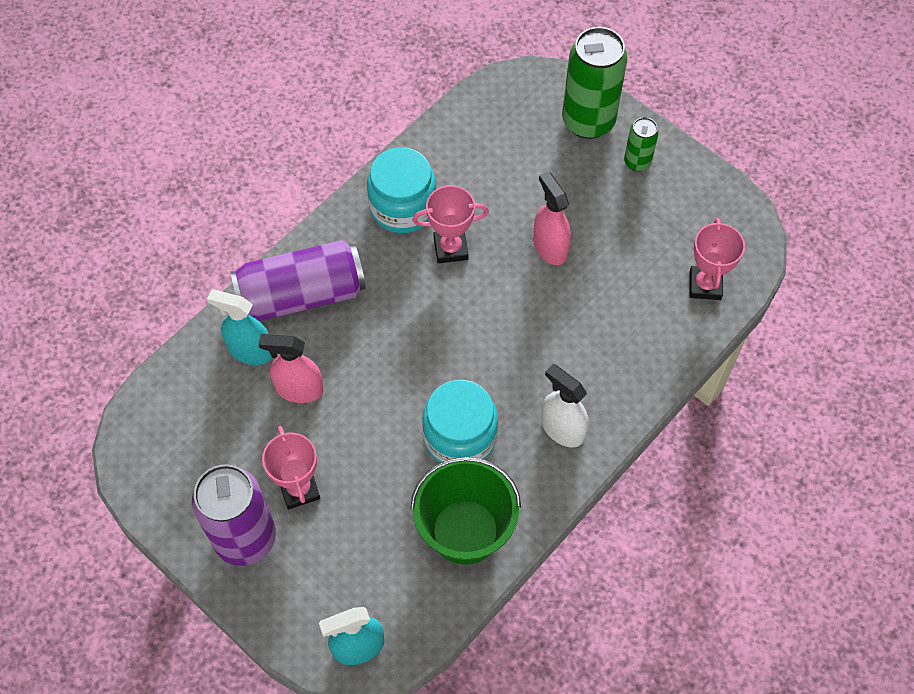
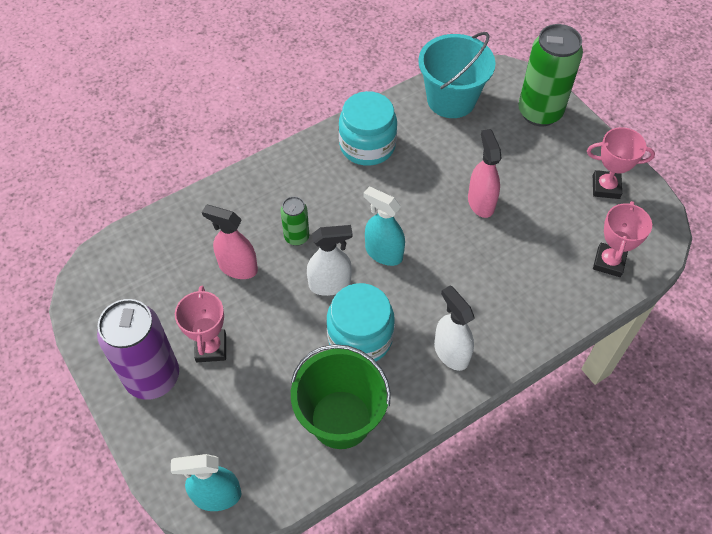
camera: 15 degrees right, 5 degrees down
(250, 351) = (208, 228): turquoise spray bottle -> turquoise spray bottle (383, 253)
(301, 295) = (264, 194): purple can -> none
(409, 384) = (330, 284): none -> white spray bottle
(450, 248) = (397, 185): pink trophy -> pink trophy (606, 187)
(483, 127) = (451, 99): none -> turquoise bucket
(637, 162) = (573, 152): green can -> green can (296, 237)

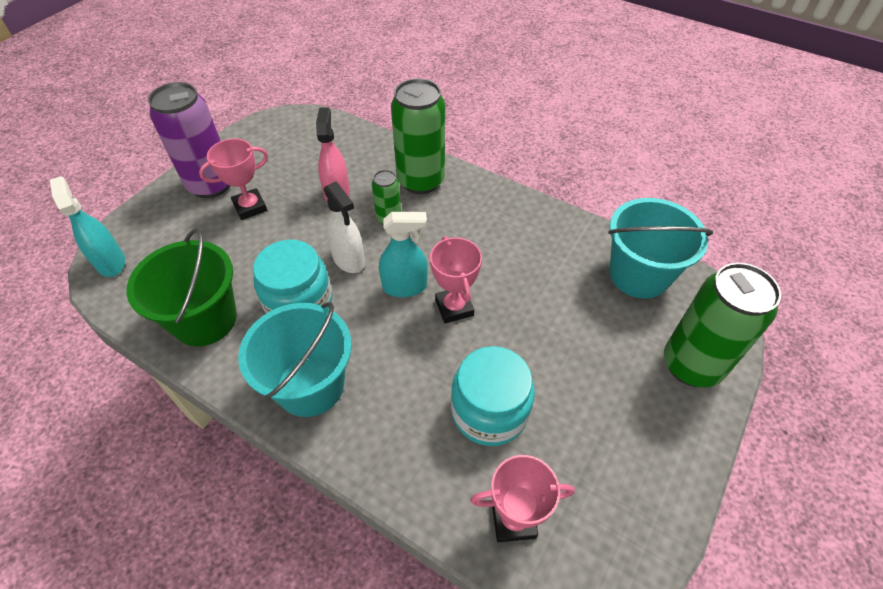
camera: 65 degrees right, 5 degrees down
(263, 196) = (421, 181): none -> green can
(367, 145) = (526, 229): turquoise jar -> turquoise jar (489, 411)
(383, 253) = (405, 287): turquoise spray bottle -> turquoise spray bottle turned 75 degrees clockwise
(451, 352) = (310, 385): white spray bottle -> turquoise bucket
(481, 202) = (518, 348): pink spray bottle -> none
(606, 187) = (630, 479): pink trophy -> pink trophy (454, 307)

